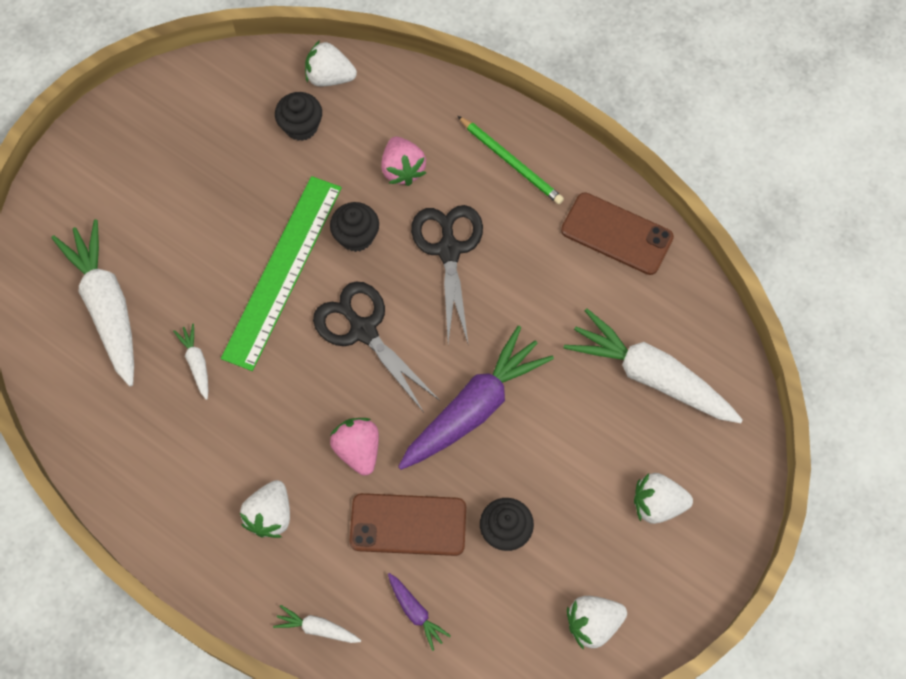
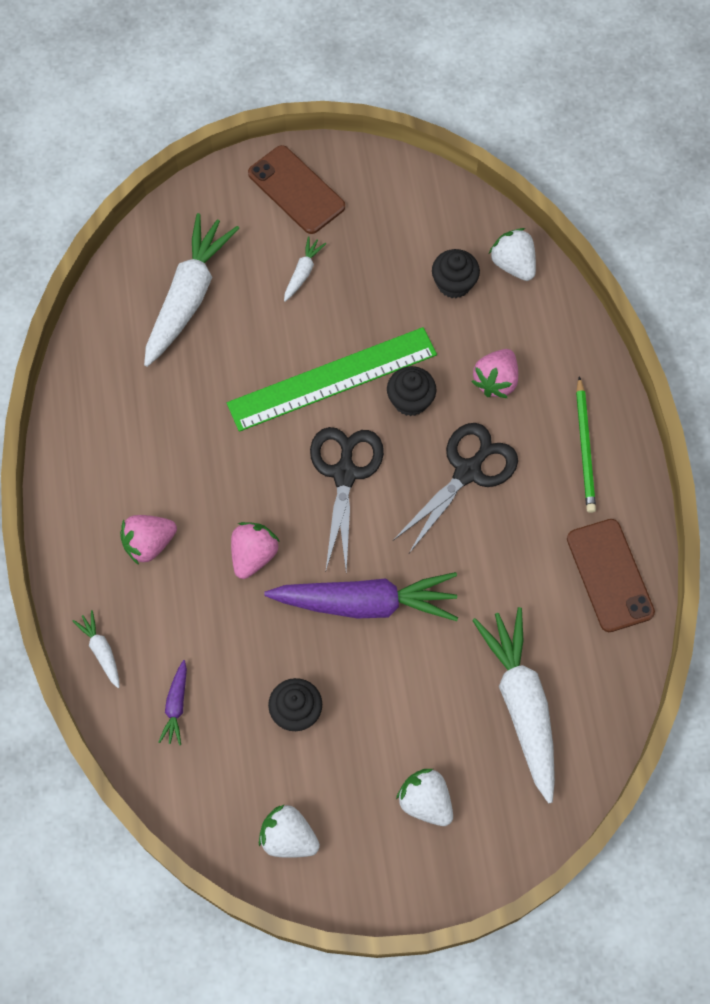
camera: 45 degrees right, 0 degrees up
(196, 363) = (207, 391): white carrot -> white carrot (303, 272)
(270, 515) = (149, 543): white strawberry -> pink strawberry
(408, 524) = (233, 640): brown phone -> brown phone (296, 190)

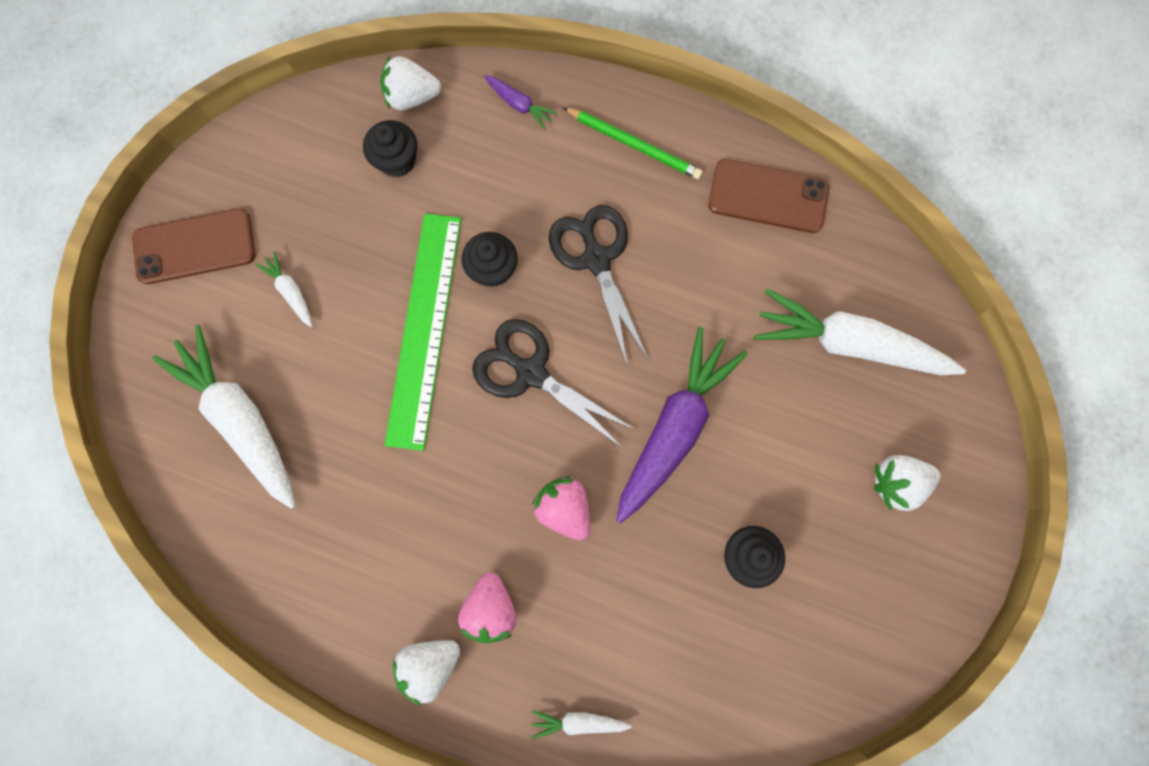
camera: 60 degrees left, 10 degrees up
(176, 706) = (679, 673): purple carrot -> purple carrot (519, 105)
(288, 837) = (868, 633): white strawberry -> white strawberry (430, 664)
(496, 381) = (521, 182): pink strawberry -> none

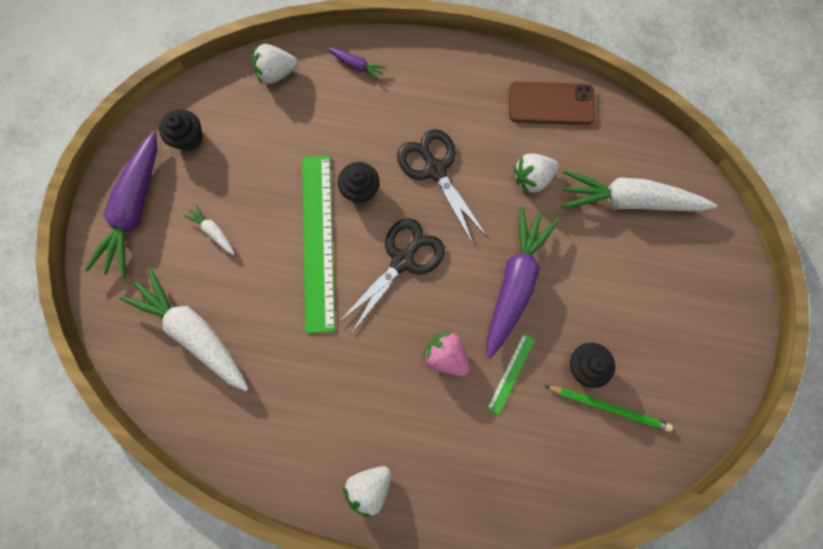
camera: 10 degrees left, 0 degrees up
(195, 247) = (134, 210): brown phone -> purple carrot
(397, 160) = (274, 121): black cupcake -> black cupcake (188, 138)
(491, 608) = (406, 438): pink strawberry -> none
(531, 372) = (403, 260): black scissors -> black scissors turned 105 degrees clockwise
(578, 721) = (485, 508): white carrot -> none
(634, 145) = (447, 82): green pencil -> green pencil (609, 407)
(646, 548) = (511, 373): none -> green ruler
(896, 482) = (681, 294): white strawberry -> white strawberry (532, 178)

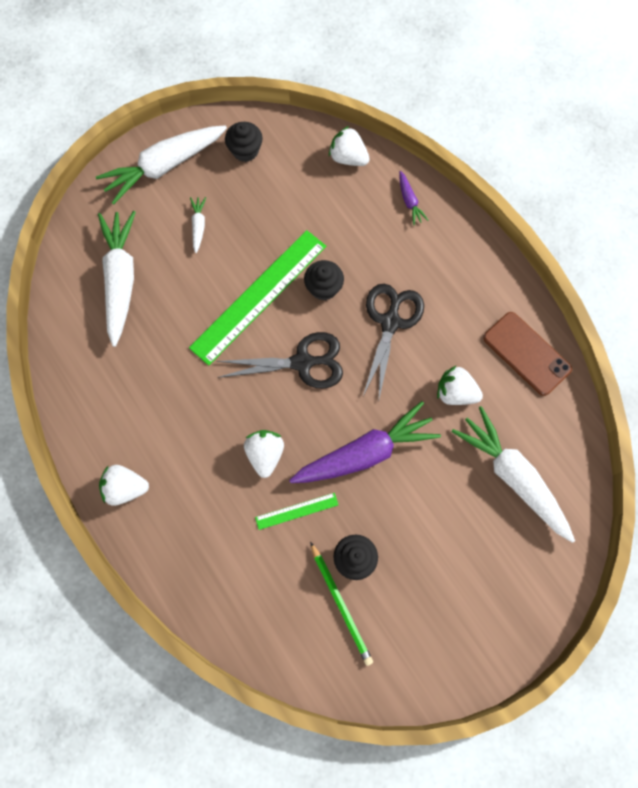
camera: 45 degrees right, 5 degrees down
(134, 210) = (164, 167): purple carrot -> white carrot
(446, 355) = (265, 454): pink strawberry -> white strawberry

